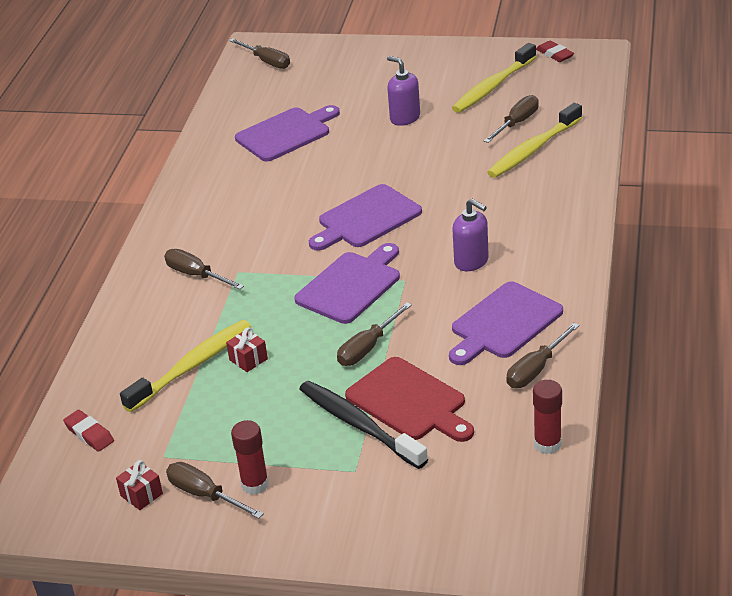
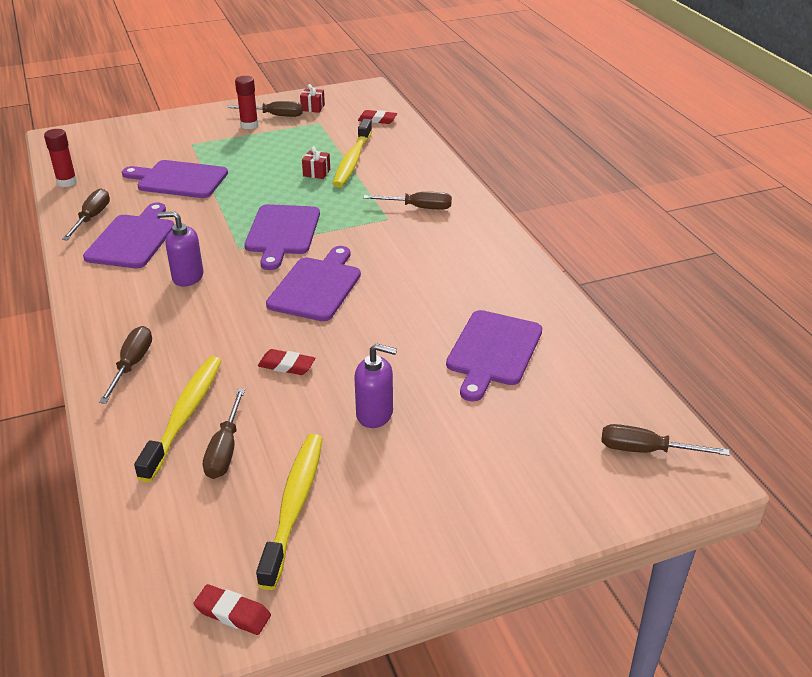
camera: 145 degrees right, 0 degrees up
(359, 425) = (205, 161): black toothbrush -> none
(368, 348) = (233, 199): brown screwdriver -> brown screwdriver (132, 365)
(409, 401) = (179, 179): red cutting board -> purple cutting board
(439, 163) = (286, 366): none -> red eraser

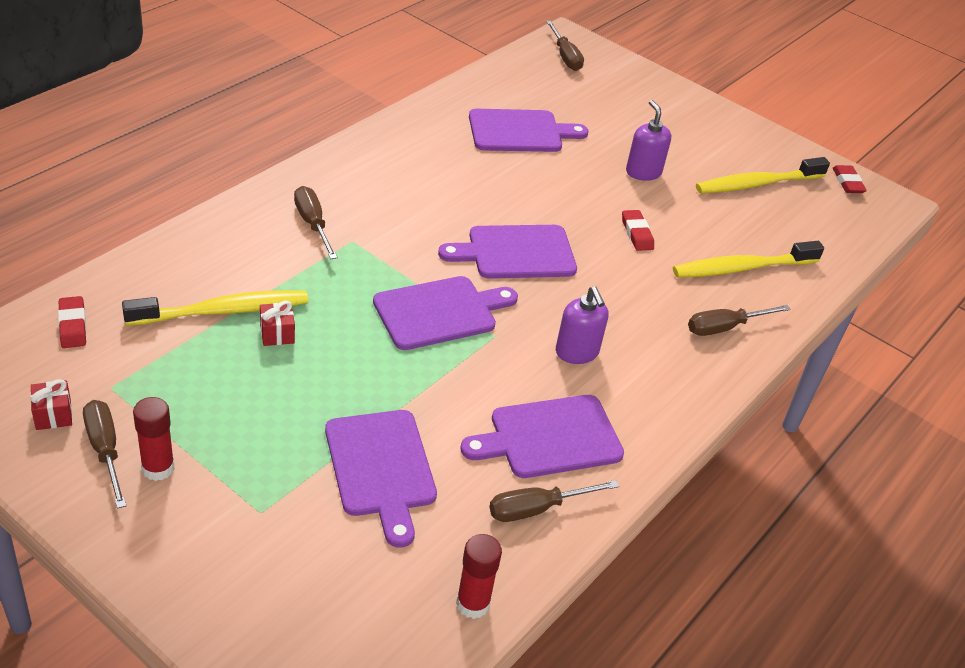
camera: 125 degrees left, 5 degrees up
(225, 449) = (748, 233): brown screwdriver -> none

